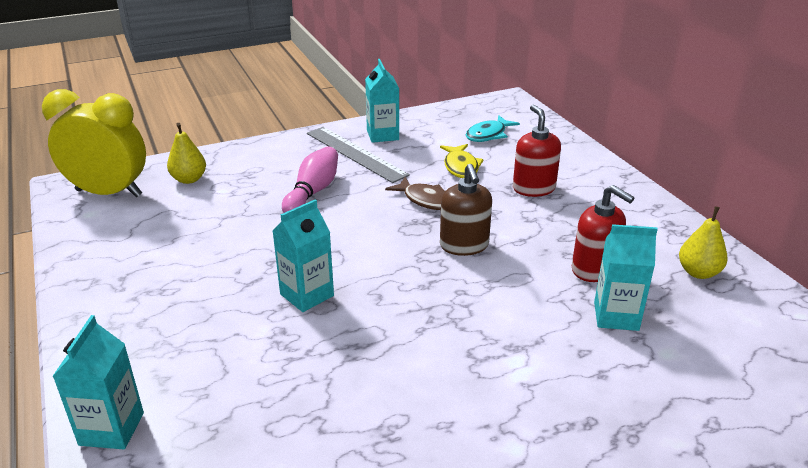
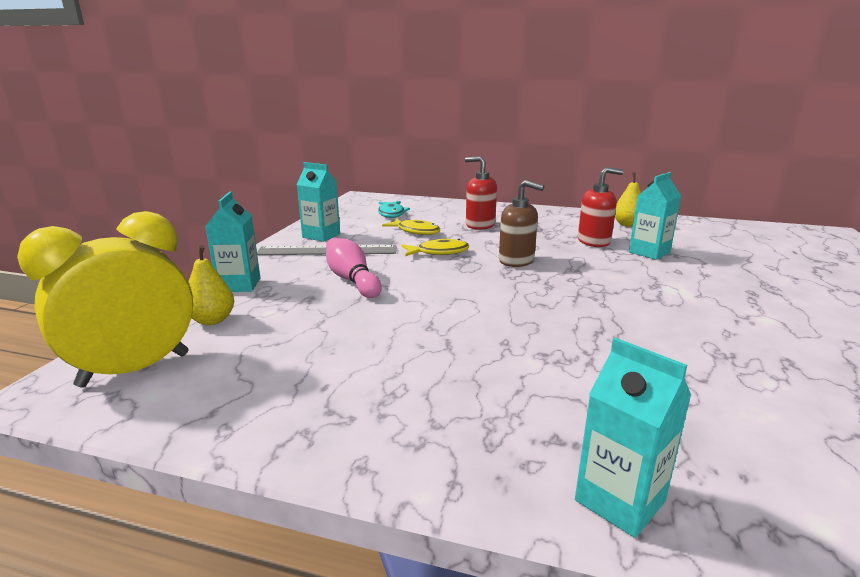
camera: 50 degrees left, 10 degrees down
(307, 295) = (503, 328): turquoise carton -> turquoise carton (239, 285)
(425, 200) = (438, 252): brown fish -> yellow fish

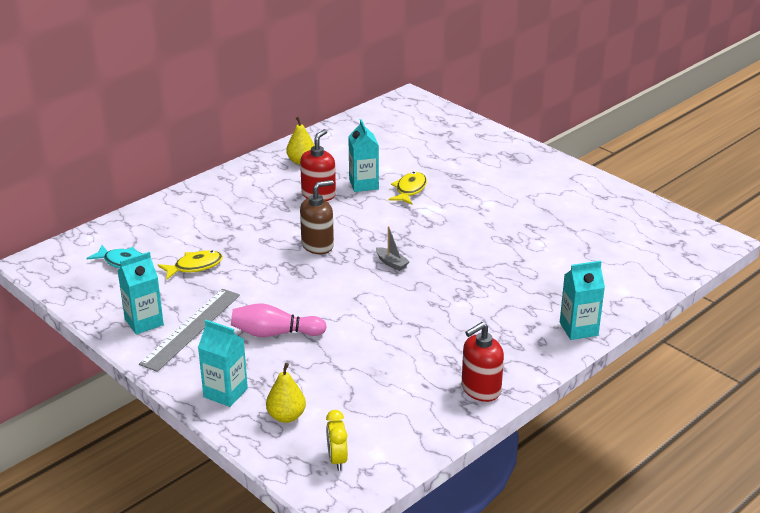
camera: 60 degrees left, 10 degrees up
(135, 370) = (337, 459): yellow clock -> yellow clock, size x0.45
(438, 252) = (260, 273): yellow fish -> yellow fish (410, 190)
(480, 225) = (218, 228): red soap dispenser -> red soap dispenser (480, 389)
(544, 299) = (391, 263): none -> grey boat

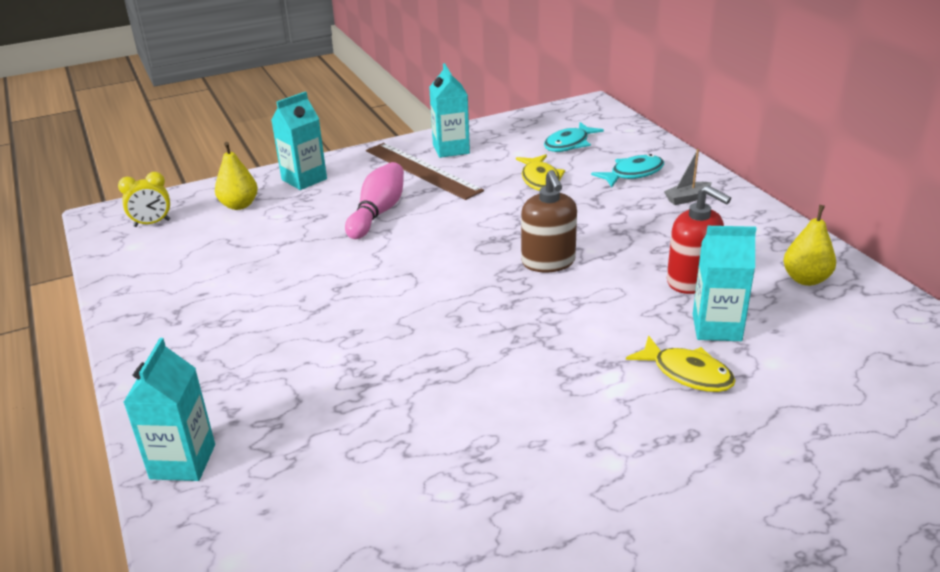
camera: 110 degrees right, 0 degrees up
(175, 228) = (633, 174): none -> turquoise fish
(191, 329) = (422, 170): grey ruler -> brown ruler
(337, 459) = (152, 223): yellow clock -> yellow clock turned 150 degrees clockwise
(391, 263) = (471, 314): grey boat -> grey boat (687, 198)
(480, 389) = (154, 332): red soap dispenser -> none

